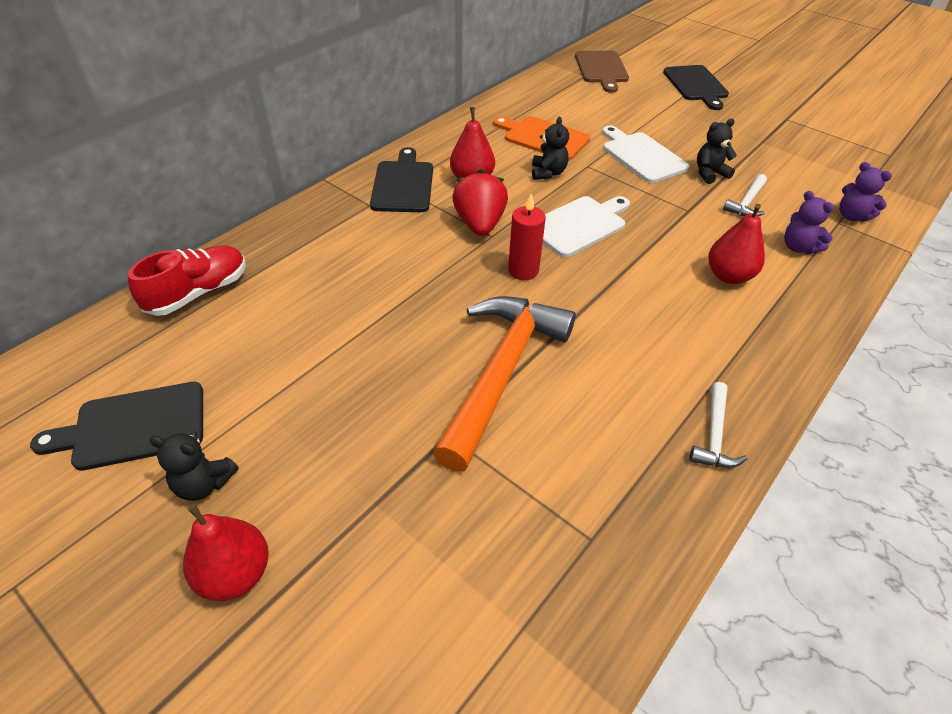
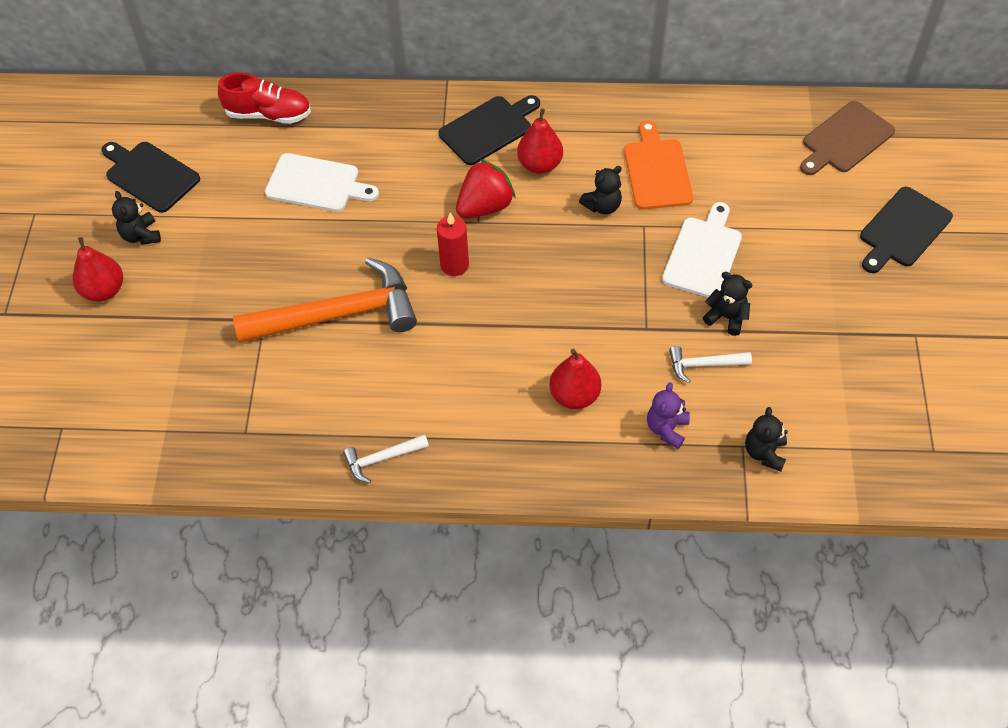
camera: 55 degrees right, 10 degrees up
(579, 225) = (547, 267): white cutting board -> white cutting board (316, 184)
(851, 216) = (764, 452): purple teddy bear -> black teddy bear

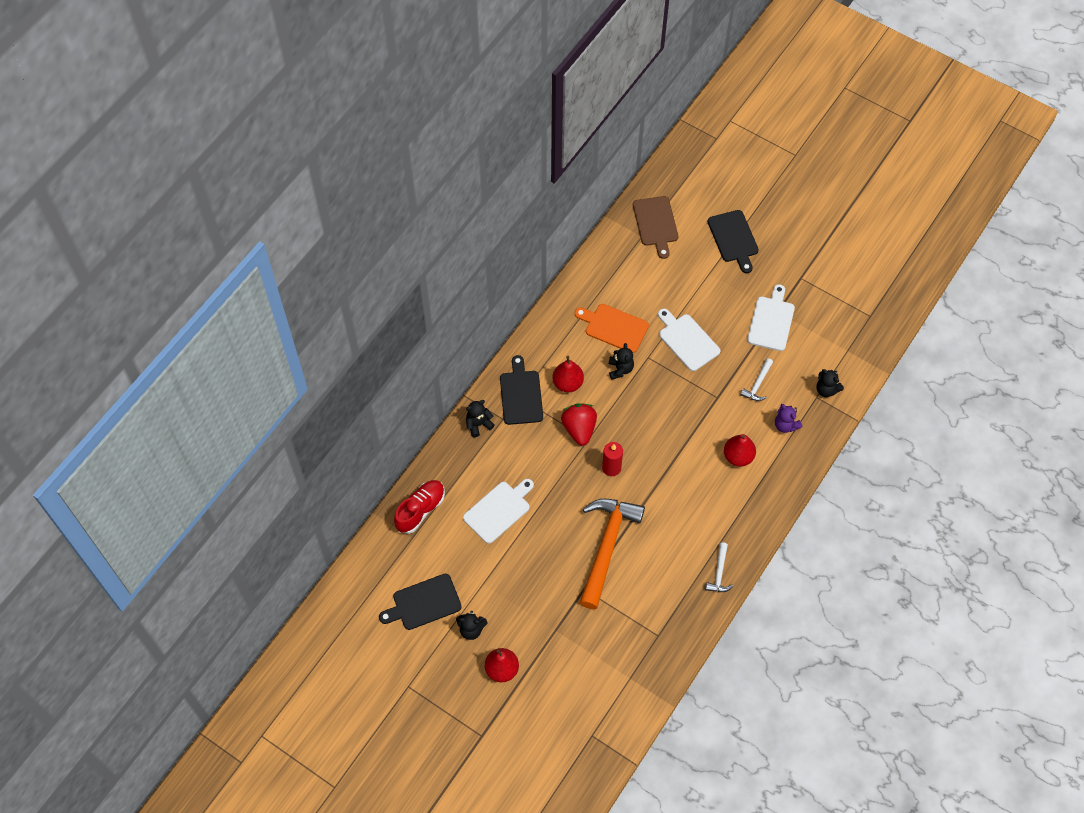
camera: 60 degrees left, 5 degrees up
(726, 317) = (735, 355): black teddy bear -> black teddy bear (478, 424)
(816, 333) = (771, 321): none -> white cutting board

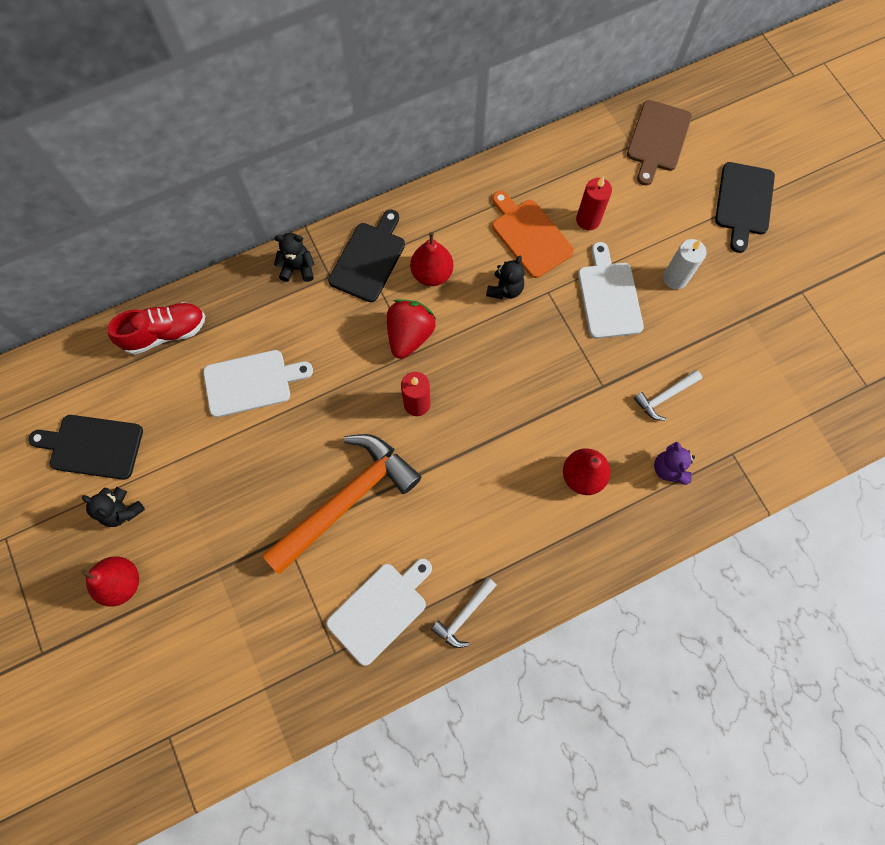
camera: 30 degrees right, 10 degrees up
(644, 298) = (588, 220): none -> red candle
(720, 308) = (675, 278): none -> white candle
(771, 321) = (731, 326): white cutting board -> white cutting board (380, 610)
(826, 390) = (751, 451): black teddy bear -> none

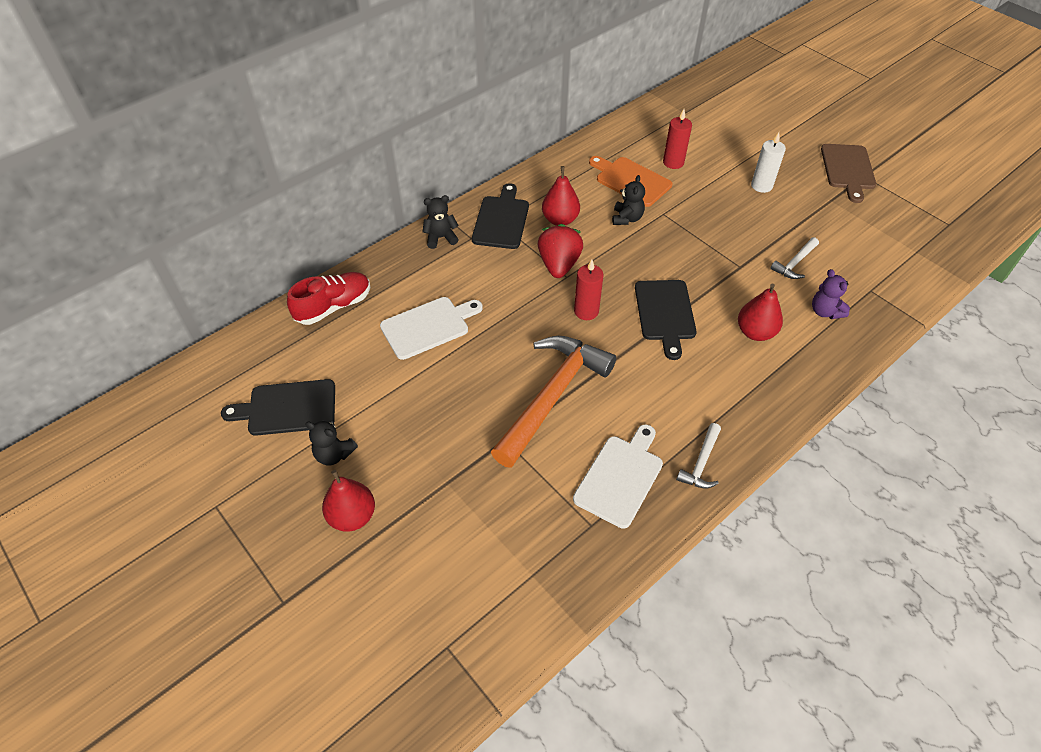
camera: 15 degrees left, 20 degrees down
(609, 296) = (715, 207): white cutting board -> none
(657, 139) = (702, 105): brown cutting board -> brown cutting board (847, 169)
(743, 202) = (789, 131): black cutting board -> black cutting board (665, 313)

